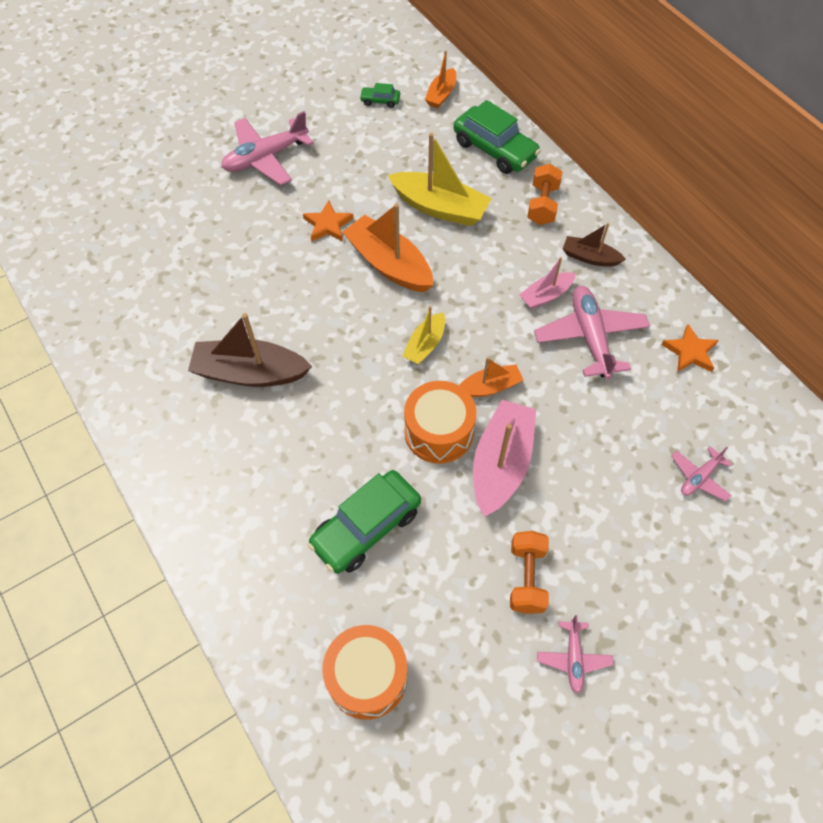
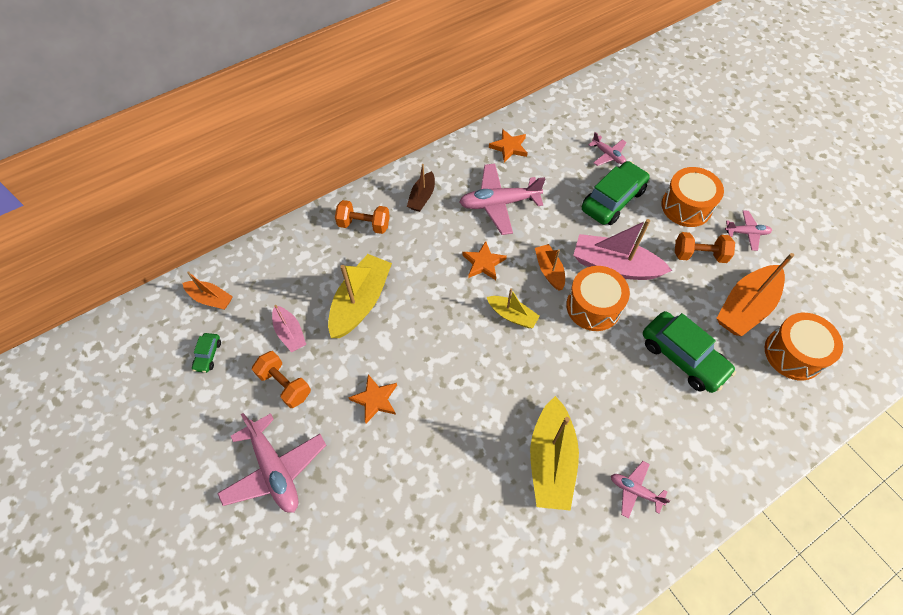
camera: 90 degrees left, 0 degrees up
(208, 450) = (635, 490): none -> pink plane
(250, 373) = (551, 460): brown boat -> yellow boat
(347, 157) = (285, 384): none -> orange dumbbell
(389, 264) = (426, 344): orange boat -> orange boat (745, 307)
(495, 149) = (293, 256): green car -> green car (612, 200)
(496, 318) = (483, 263): none -> orange star
(546, 295) = (460, 228): pink boat -> pink boat (290, 333)
(614, 575) = (686, 206): none -> orange drum

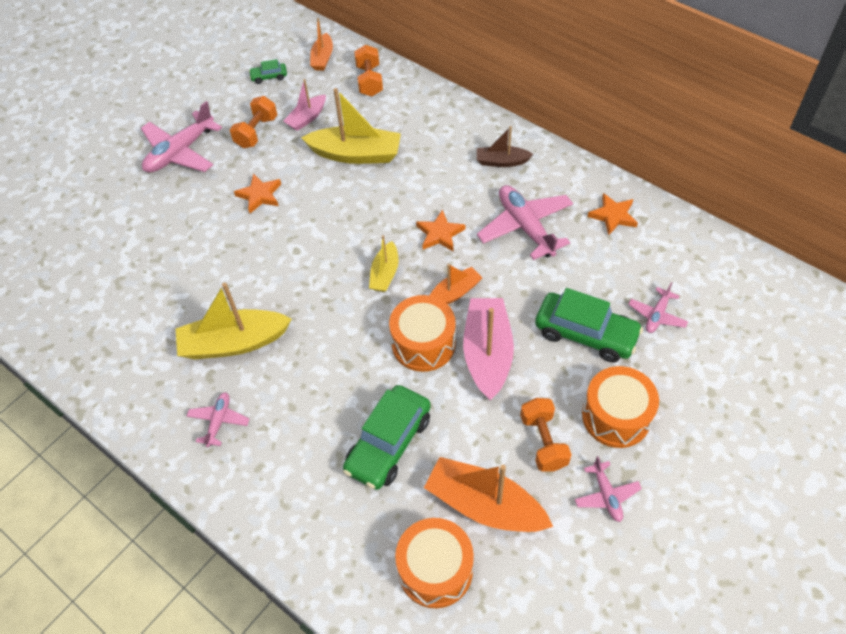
camera: 75 degrees right, 5 degrees down
(364, 225) = (445, 129): orange dumbbell -> orange dumbbell (369, 81)

